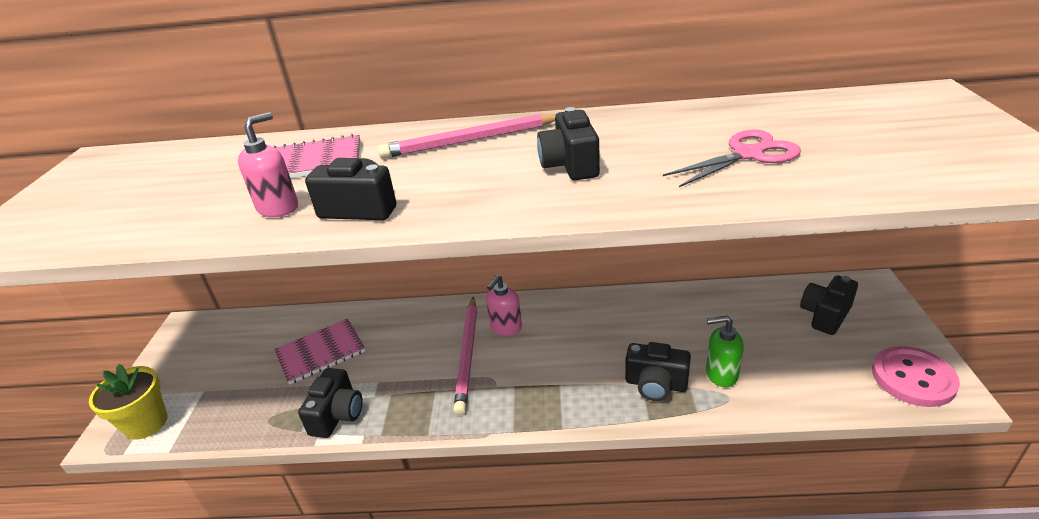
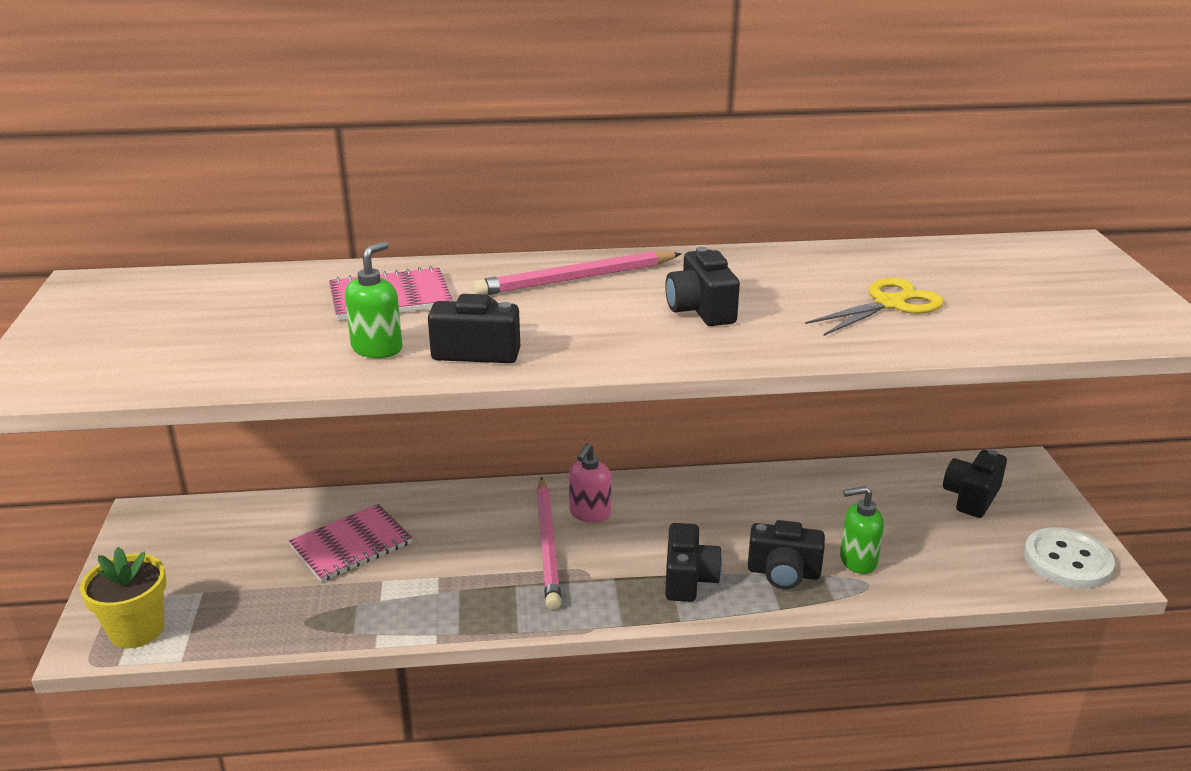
camera: 10 degrees left, 5 degrees down
(278, 208) = (377, 348): pink soap dispenser -> green soap dispenser
(337, 415) = (396, 614): black camera -> black camera (689, 579)
(748, 154) = (890, 304): pink scissors -> yellow scissors
(913, 378) = (1067, 561): pink button -> white button

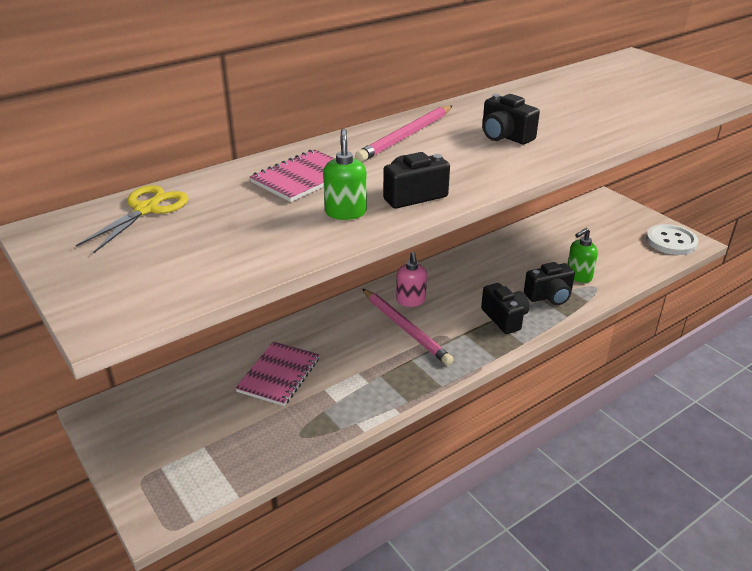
camera: 30 degrees left, 5 degrees up
(137, 630) = (182, 492): yellow flower pot -> none
(890, 304) = (595, 108): yellow scissors -> yellow scissors (147, 209)
(971, 497) = (598, 223): black camera -> none

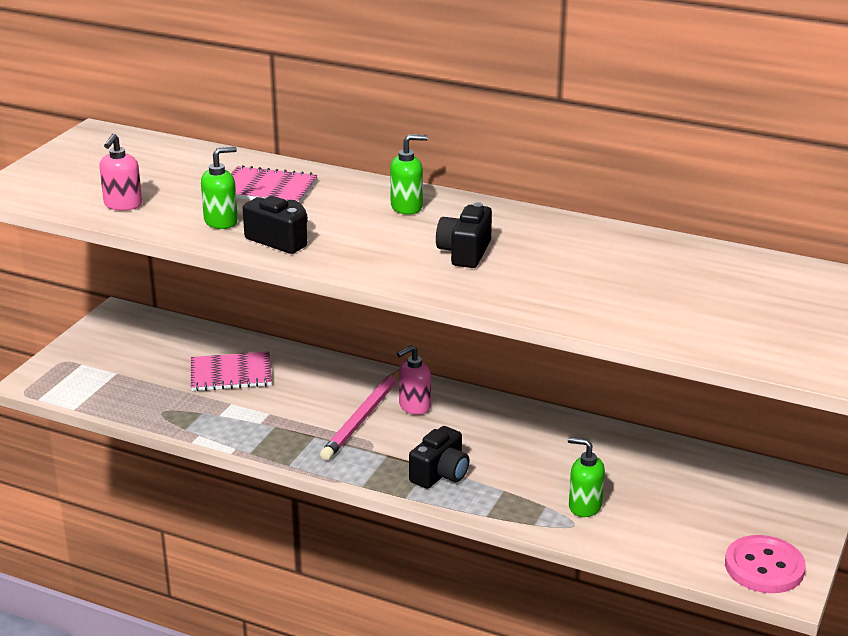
camera: 60 degrees right, 5 degrees down
(147, 209) = (157, 152): yellow scissors -> none
(246, 253) = (123, 205): none -> pink soap dispenser
(406, 136) = (407, 207): pink pencil -> green soap dispenser
(549, 296) = (516, 494): black camera -> none
(671, 241) = (764, 567): white button -> pink button

